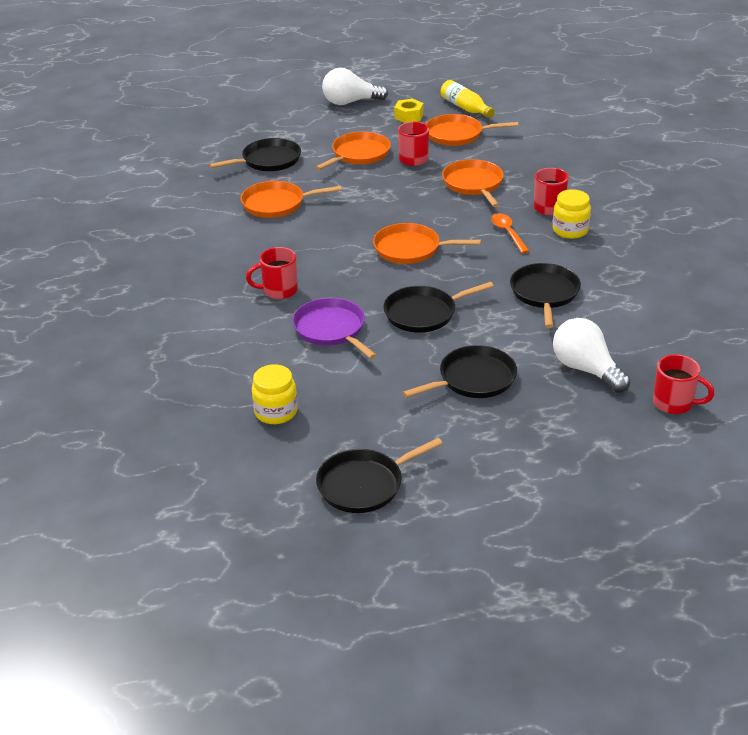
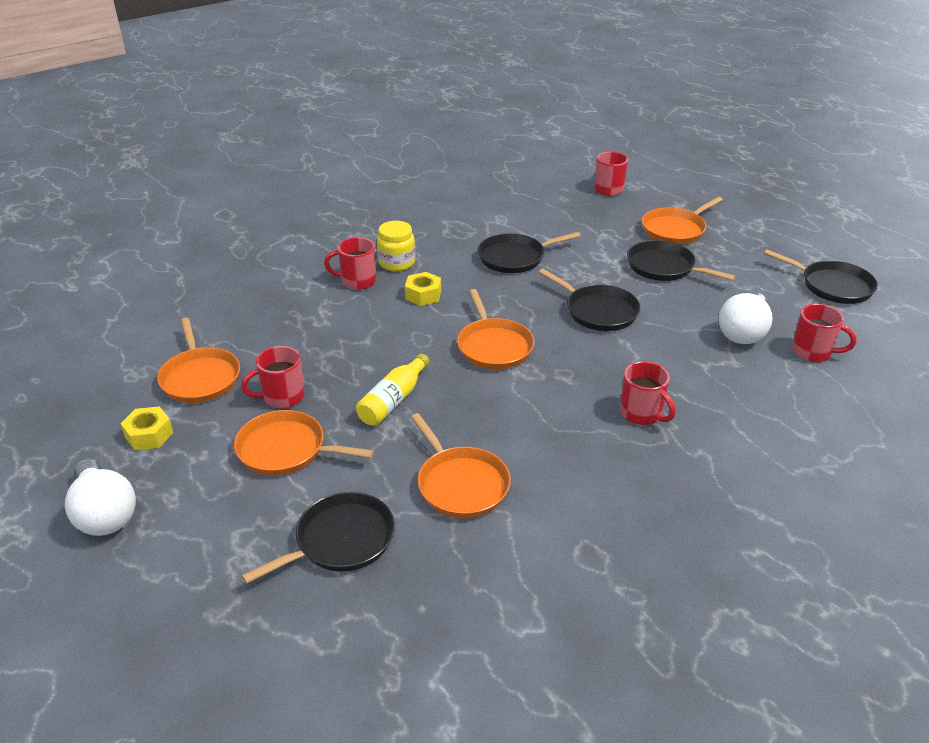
camera: 115 degrees left, 0 degrees up
(268, 160) = (340, 541): black pan -> black pan turned 105 degrees clockwise
(276, 412) = (813, 352): yellow jar -> red mug
(331, 329) = (672, 357): purple pan -> none
(465, 108) = (112, 389): yellow bottle -> yellow bottle (393, 400)
(473, 184) = (329, 336): orange pan -> orange pan (675, 229)
(508, 233) = (423, 295): orange spoon -> yellow nut
(586, 369) = (603, 224): white light bulb -> white light bulb (743, 332)

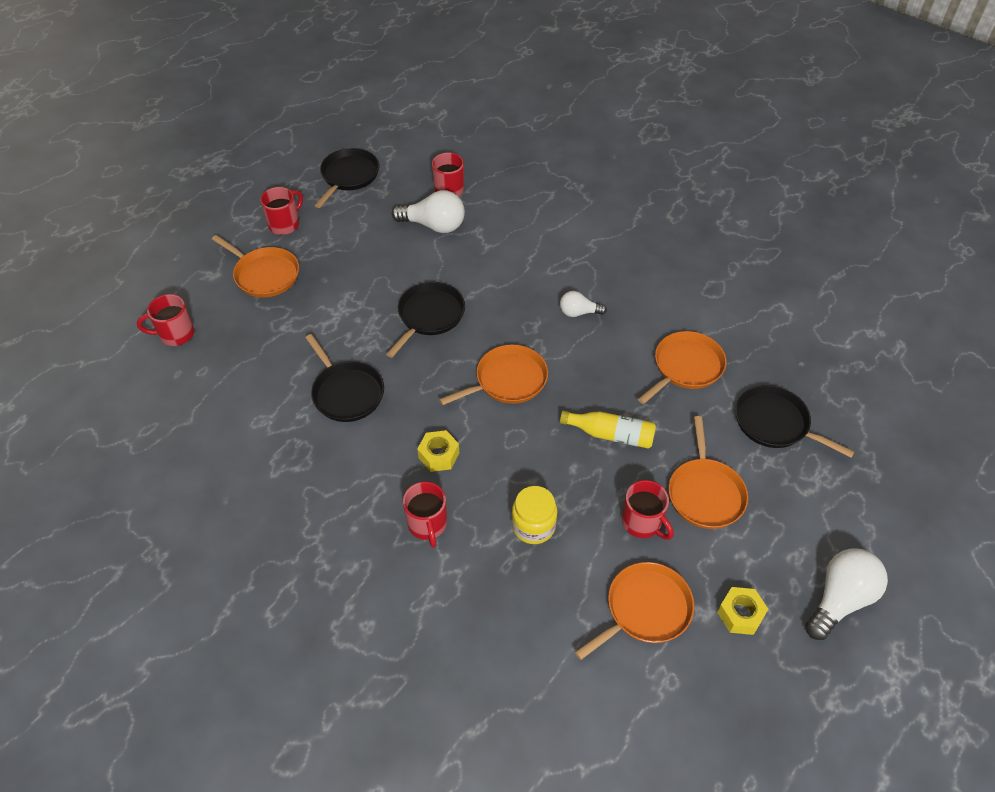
camera: 105 degrees left, 15 degrees up
(397, 263) = (380, 497): yellow jar -> yellow jar (533, 526)
(577, 415) = (578, 312): none -> white light bulb
(642, 414) = (562, 276): red mug -> red mug (285, 224)
(664, 267) = (341, 278): black pan -> none

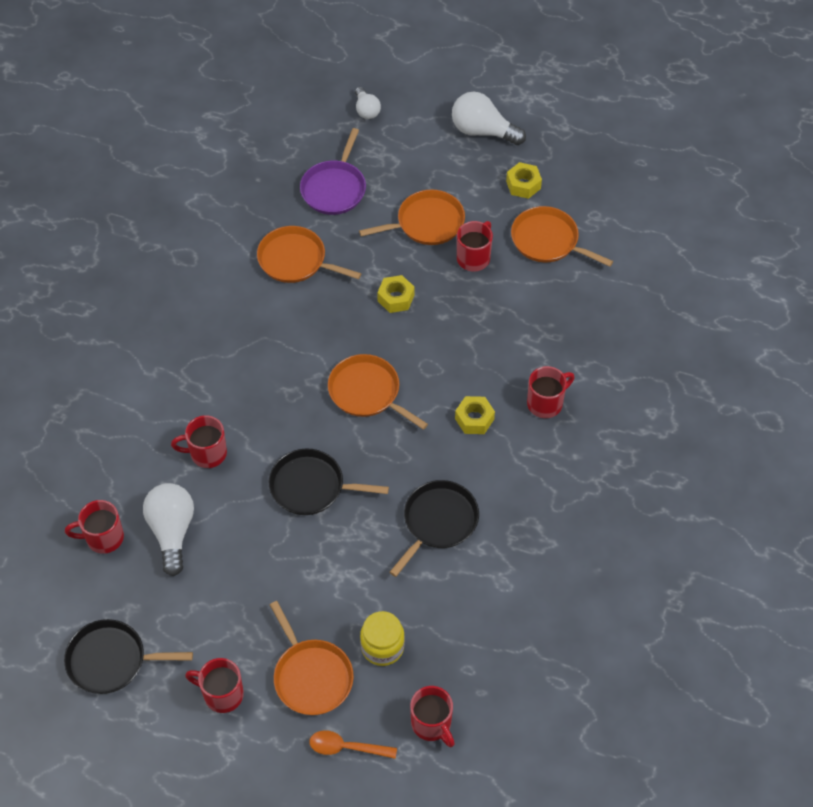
camera: 110 degrees left, 5 degrees up
(196, 280) = (346, 747): none -> orange spoon
(264, 275) = (311, 676): orange pan -> orange pan turned 135 degrees clockwise
(495, 259) = (207, 453): none -> red mug
(533, 526) = (511, 329): yellow jar -> yellow jar (382, 647)
(578, 312) = (258, 358): white light bulb -> white light bulb (366, 110)
(611, 435) = (396, 298): yellow bottle -> yellow nut
(775, 423) = (334, 188): black pan -> purple pan

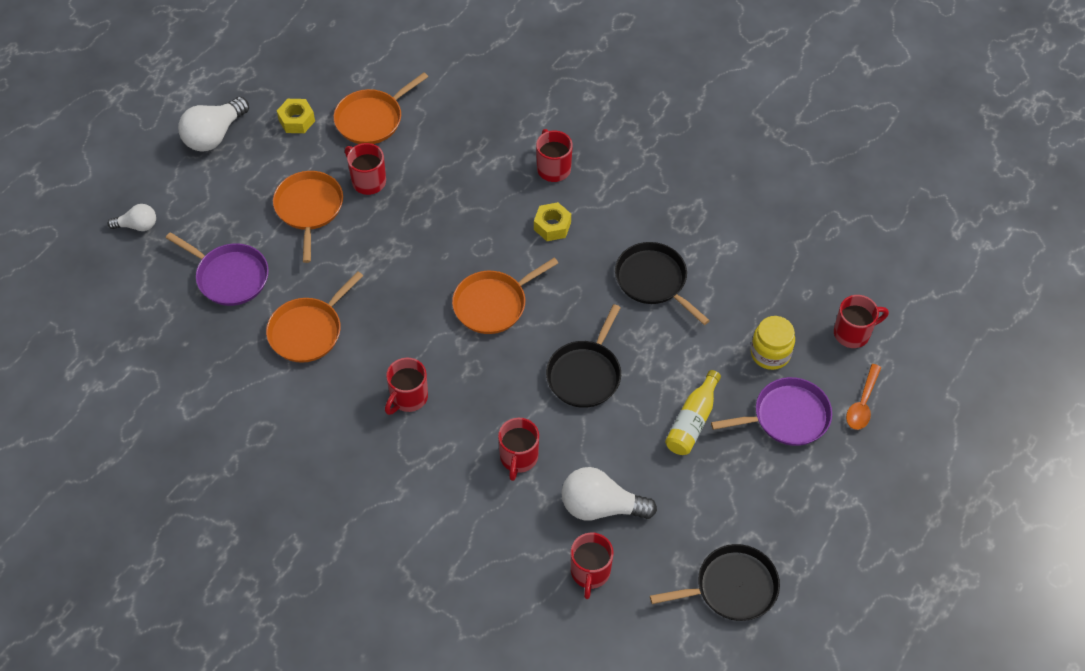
camera: 75 degrees left, 0 degrees up
(111, 660) = (732, 587): black pan -> black pan turned 120 degrees counterclockwise
(222, 694) = (789, 495): red mug -> red mug (408, 398)
(283, 590) = (692, 421): none -> yellow bottle
(311, 676) = (787, 417): orange pan -> purple pan
(396, 298) = (390, 255): yellow nut -> none

